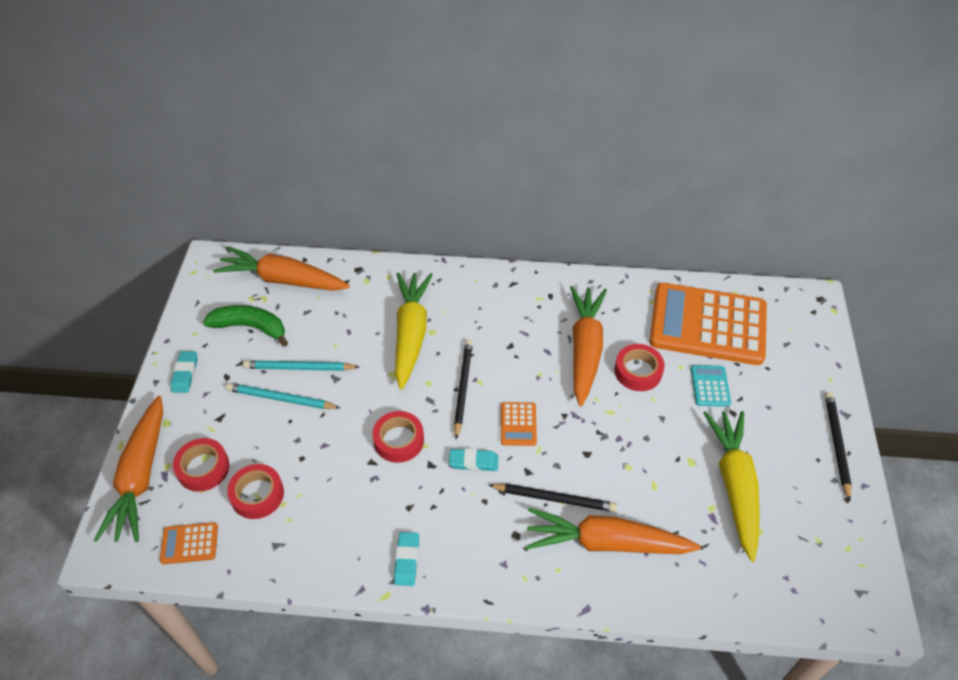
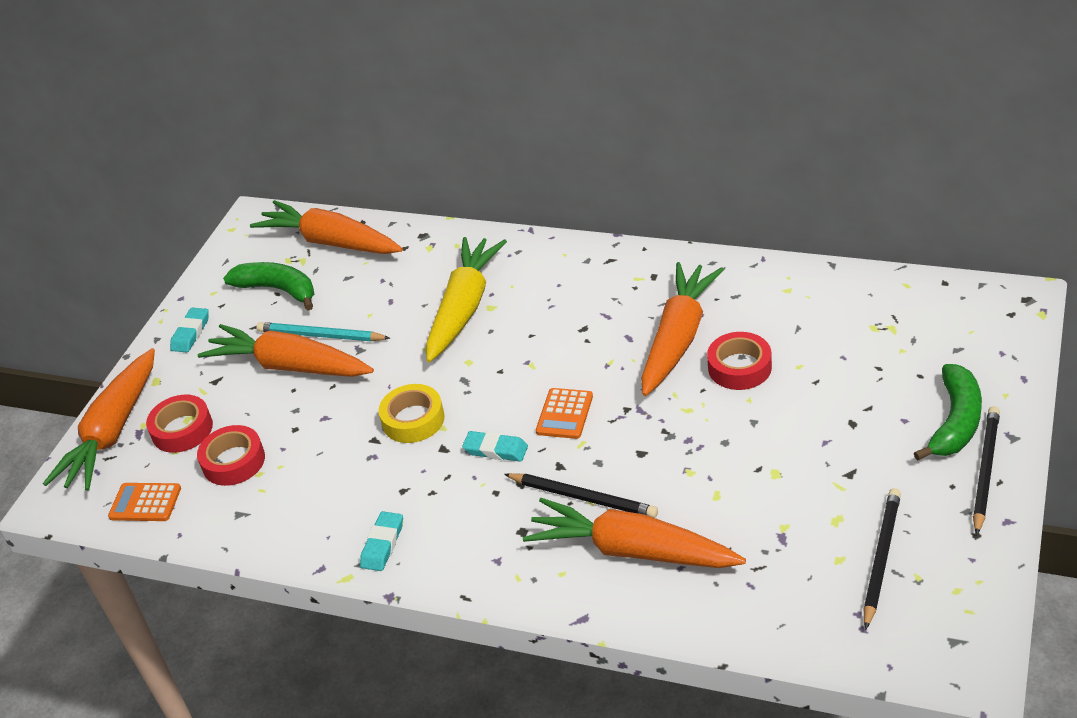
camera: 20 degrees right, 10 degrees down
(281, 399) = (290, 366): turquoise pencil -> orange carrot
(399, 440) = (413, 420): red tape -> yellow tape
(462, 388) = (508, 370): black pencil -> black pencil (881, 558)
(707, 324) = (854, 320): orange calculator -> none
(710, 386) = (831, 391): turquoise calculator -> none
(734, 485) = (824, 505): yellow carrot -> none
(804, 405) = (955, 422): none -> green banana

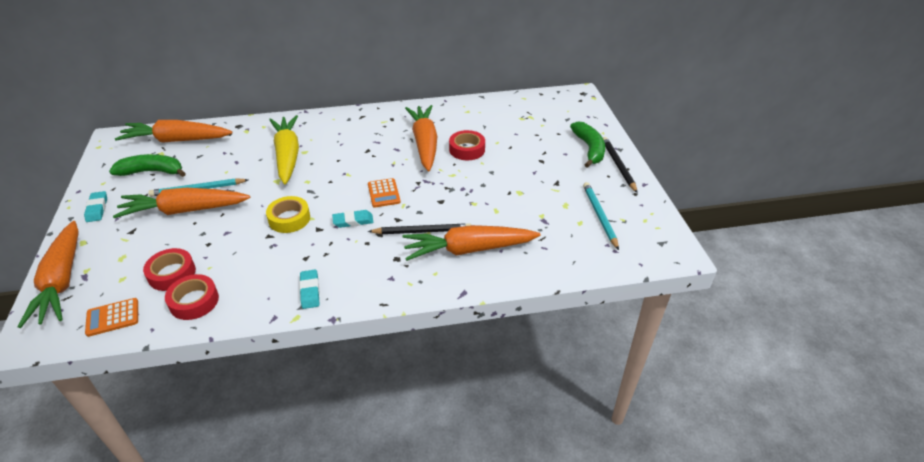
camera: 35 degrees left, 0 degrees up
(182, 430) = (120, 265): red tape -> red tape (194, 301)
(881, 558) = (599, 216): black pencil -> turquoise pencil

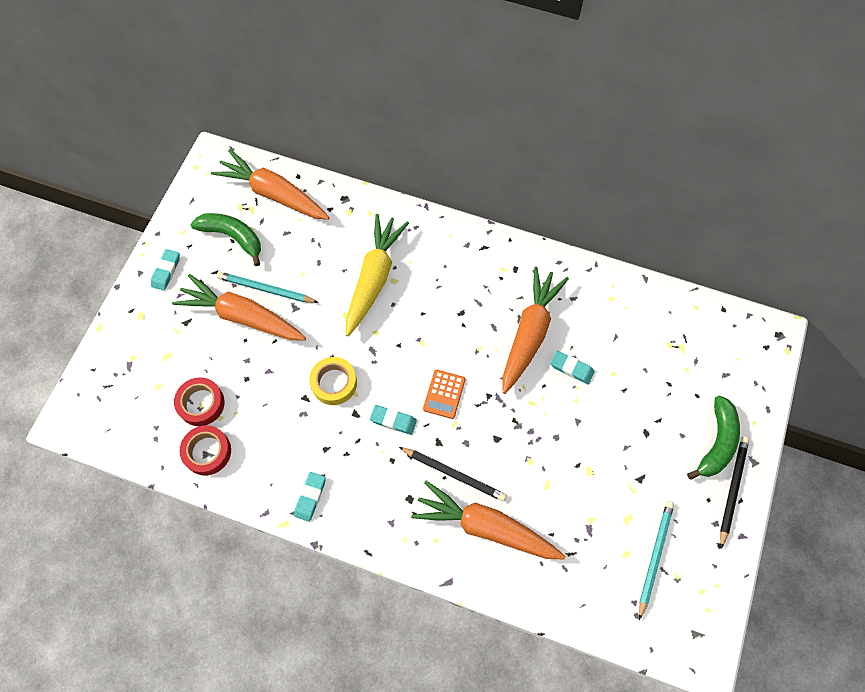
camera: 30 degrees right, 25 degrees up
(62, 281) = (109, 361): orange carrot -> none
(112, 317) = (136, 434): orange calculator -> none
(467, 149) = (571, 368): red tape -> turquoise eraser

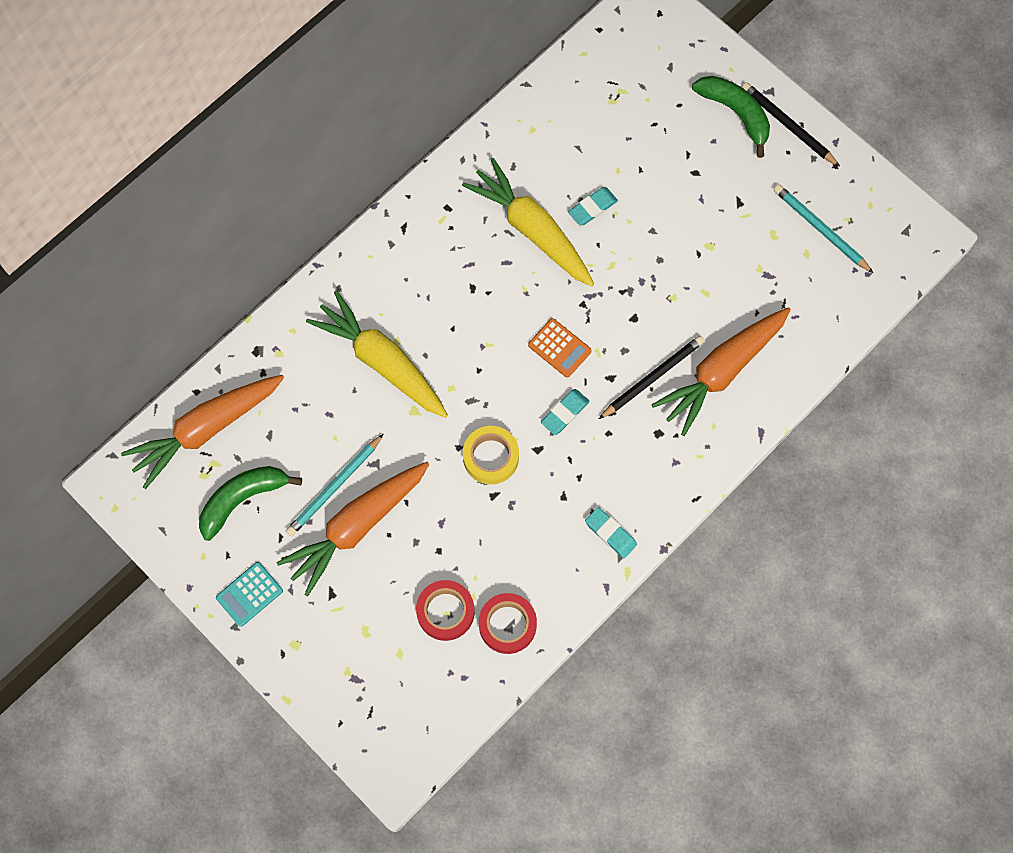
camera: 65 degrees left, 5 degrees up
(166, 271) = (249, 594): turquoise eraser -> turquoise calculator
(529, 333) = (532, 230): orange carrot -> yellow carrot

